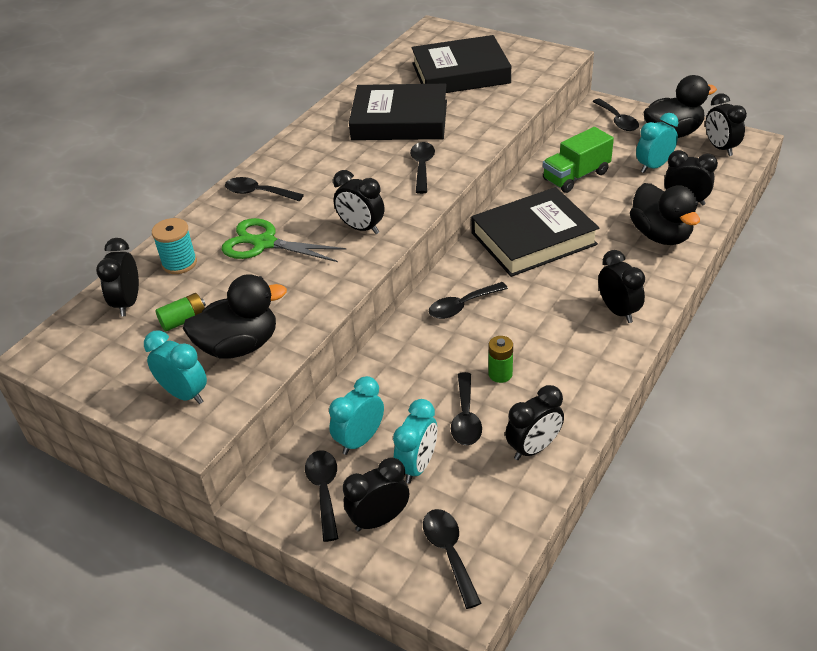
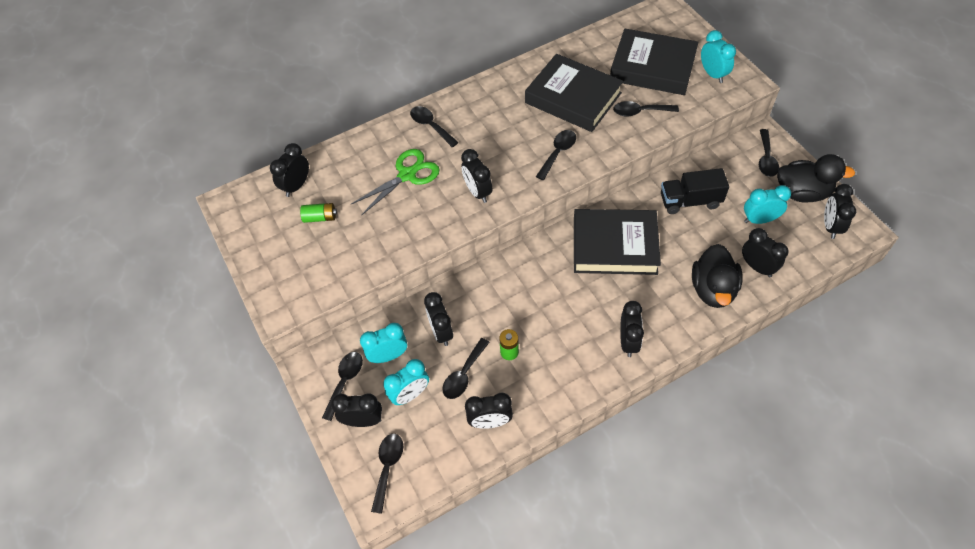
camera: 30 degrees right, 15 degrees up
(179, 263) = (345, 167): turquoise spool -> none
(185, 394) = (287, 278): turquoise clock -> turquoise clock (713, 74)
(239, 346) = (340, 256): black duck -> none
(264, 243) = (407, 175): green scissors -> green scissors turned 90 degrees clockwise
(406, 390) = (441, 332): none -> black clock
(462, 306) = (523, 281): black spoon -> black spoon (640, 112)
(576, 176) = (690, 201): green truck -> black truck

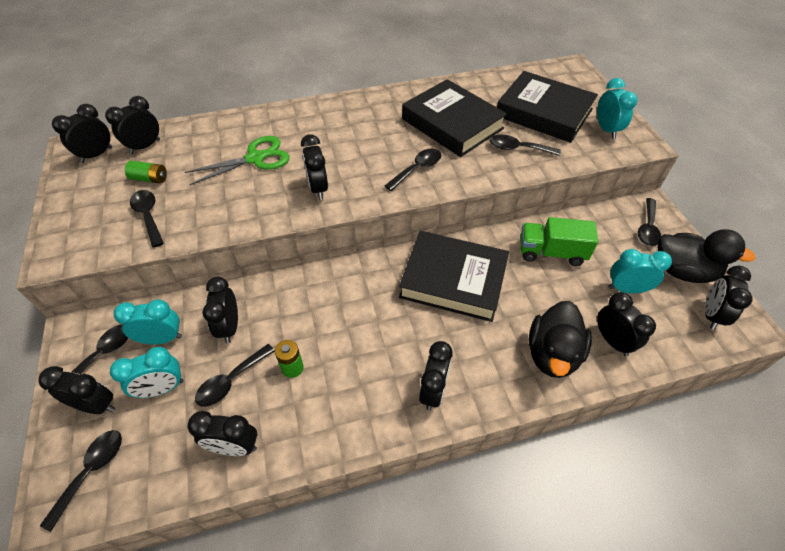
camera: 10 degrees right, 5 degrees down
(255, 205) = (97, 155): none -> black clock
(430, 126) = (300, 121): black spoon -> black spoon (148, 216)
(690, 201) = (551, 252): black truck -> green truck

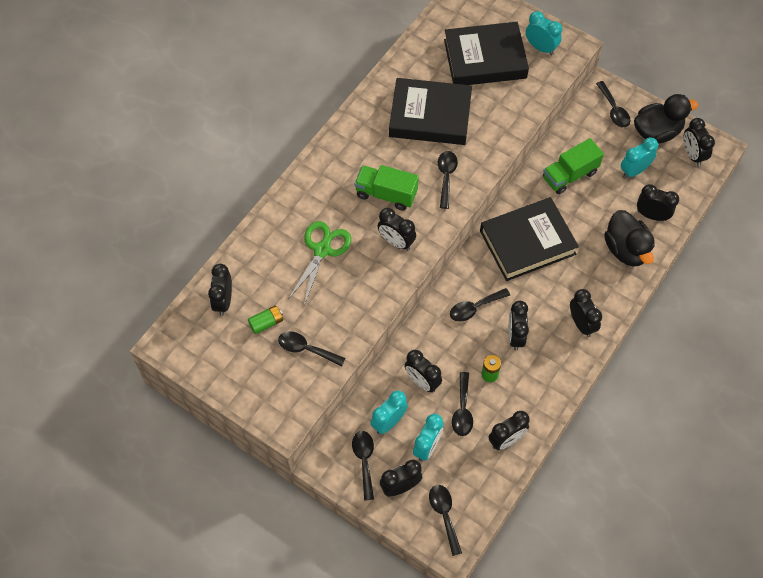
camera: 40 degrees left, 10 degrees up
(97, 155) = (195, 335): black clock -> black clock (515, 336)
(352, 152) = (386, 194): none -> green truck
(518, 148) = (496, 109): black spoon -> black spoon (474, 308)

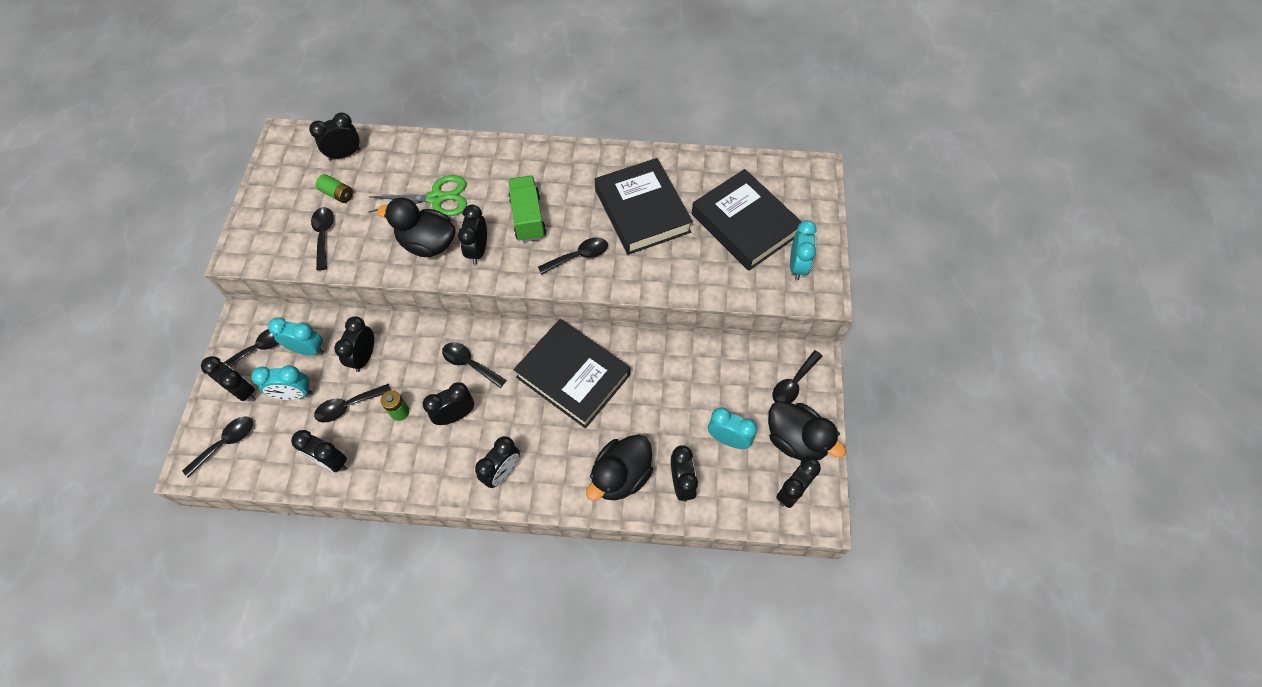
camera: 60 degrees right, 0 degrees up
(366, 275) = (428, 244): none -> black duck
(569, 175) = (680, 378): green truck -> none

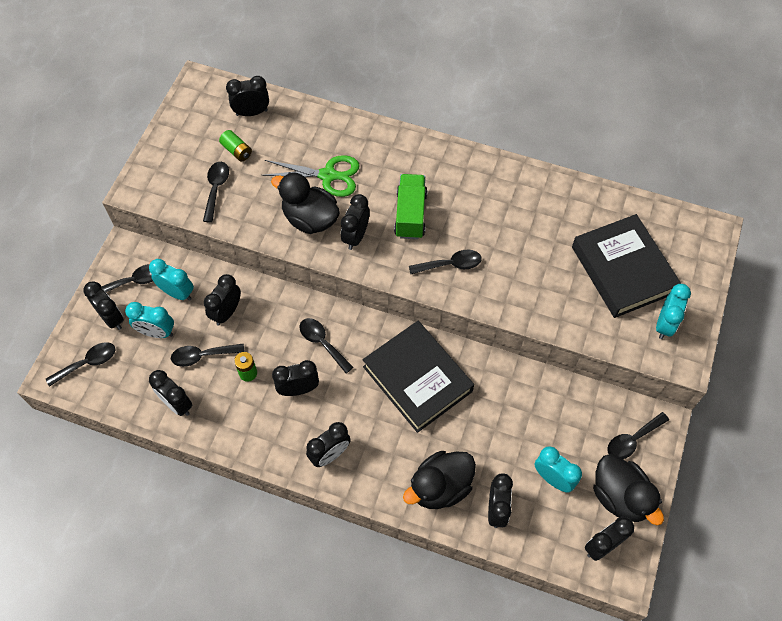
camera: 15 degrees right, 0 degrees up
(642, 211) = (523, 233): black book -> none

